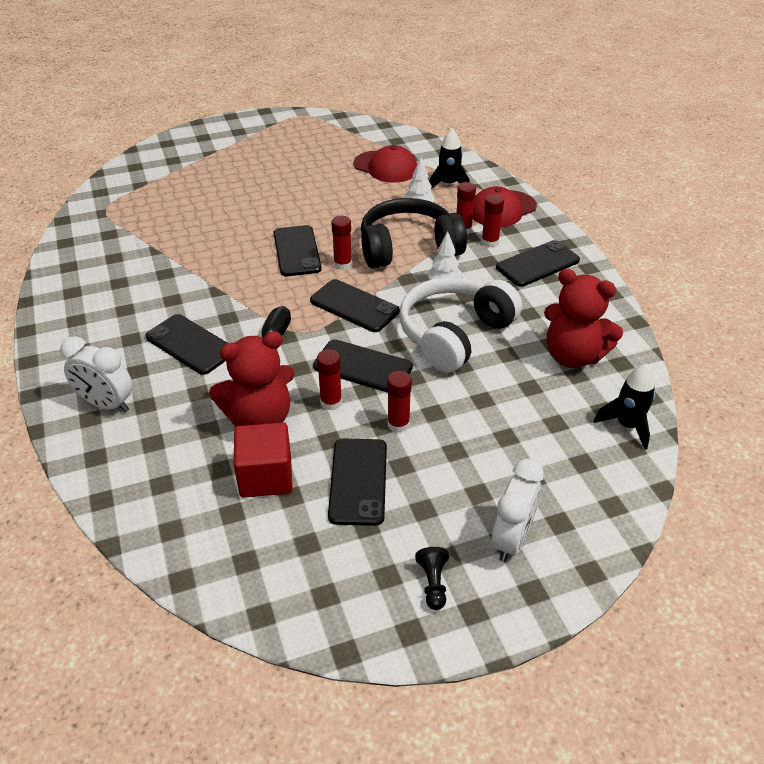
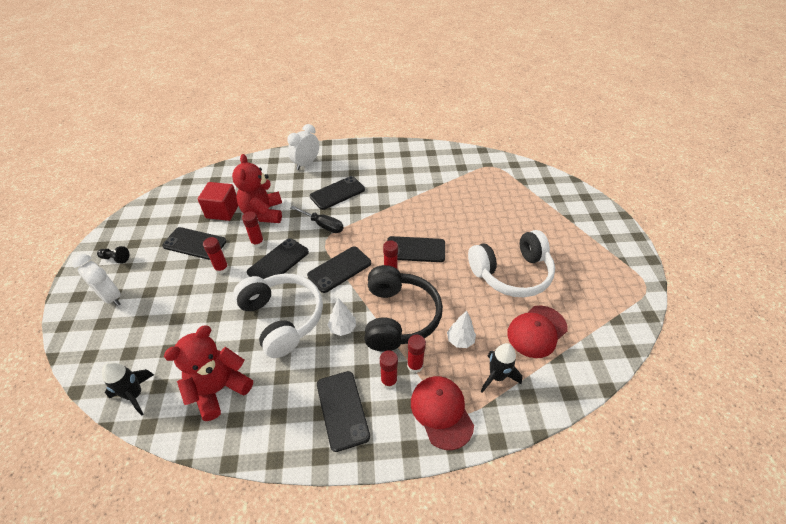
camera: 105 degrees right, 5 degrees up
(313, 184) = (511, 273): none -> white headphones

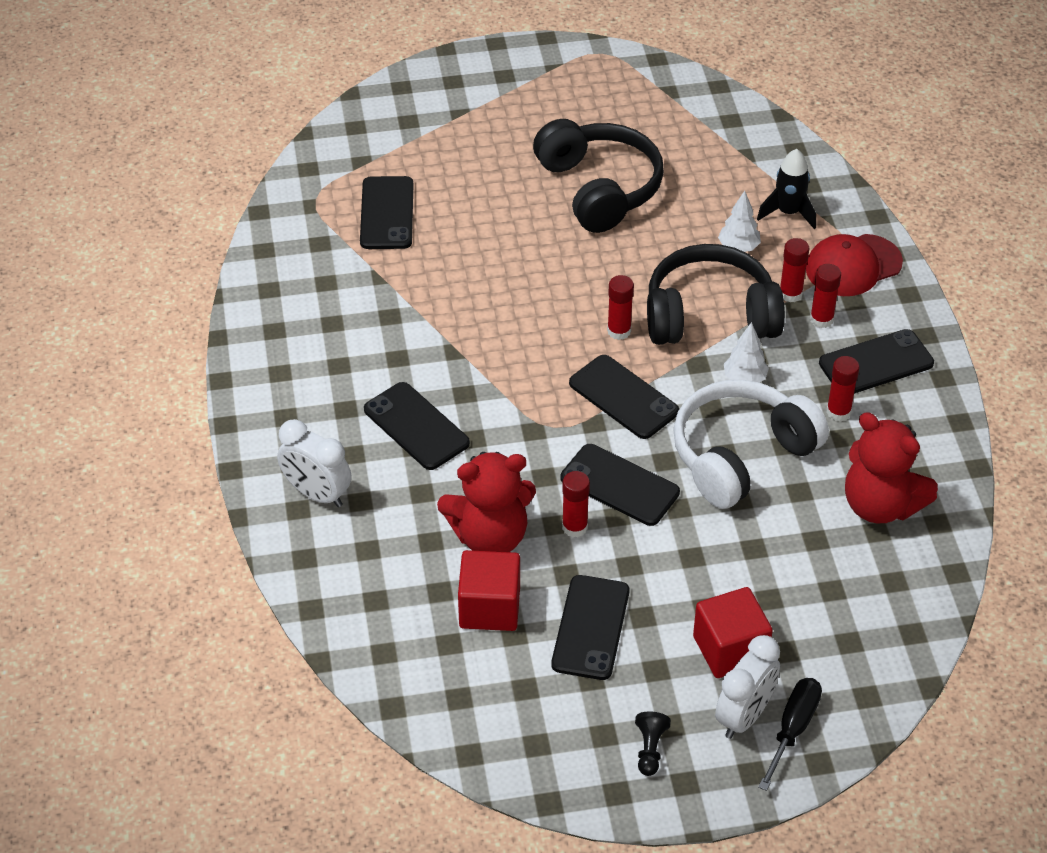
camera: 95 degrees left, 0 degrees up
(135, 395) = (915, 605): black rocket -> none
(153, 296) = (730, 649): none -> red cube
(222, 268) = (648, 566): red glue stick -> red glue stick (838, 412)
(323, 225) = (515, 436): black screwdriver -> black screwdriver (793, 729)
(415, 249) = (562, 302): black phone -> black phone (387, 213)
(511, 273) = (599, 188): white headphones -> black headphones
(536, 331) = (706, 169): red cap -> none

